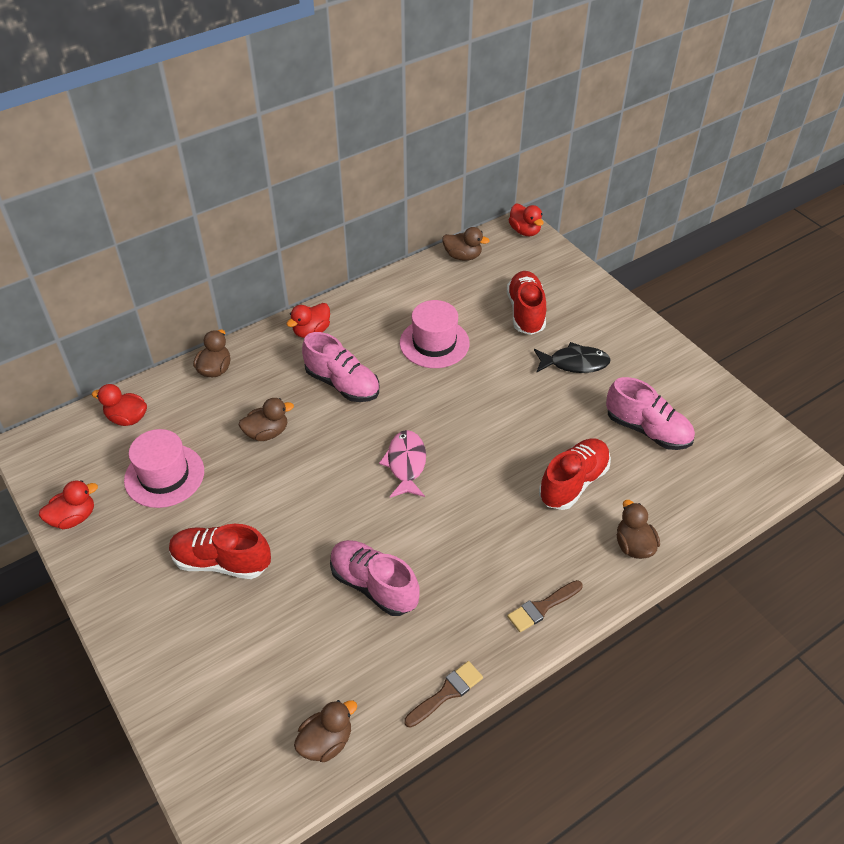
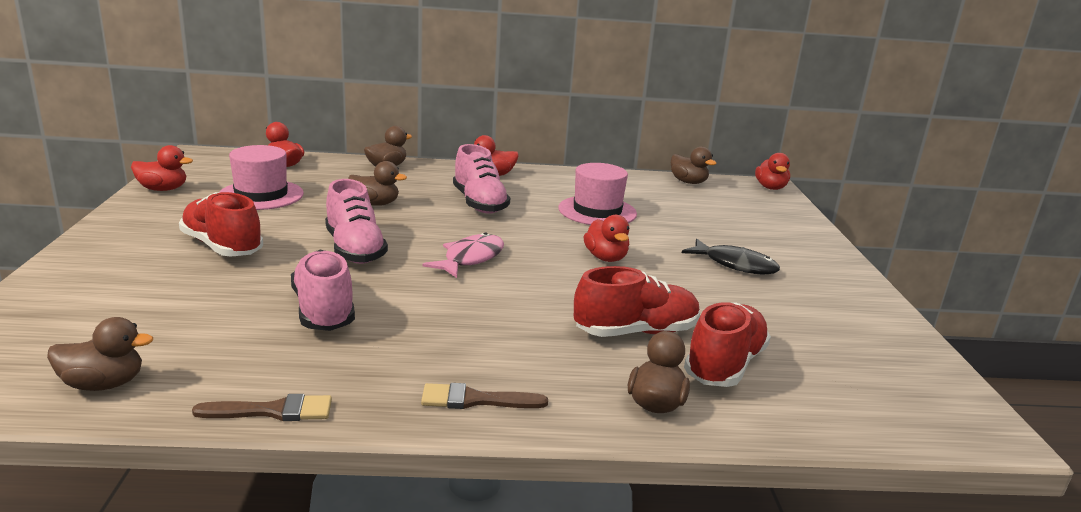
camera: 30 degrees right, 25 degrees down
(490, 406) = (606, 258): none -> red duck
(525, 312) = (716, 224): red shoe -> red shoe (724, 365)
(647, 430) = (776, 332): pink shoe -> pink shoe (354, 250)

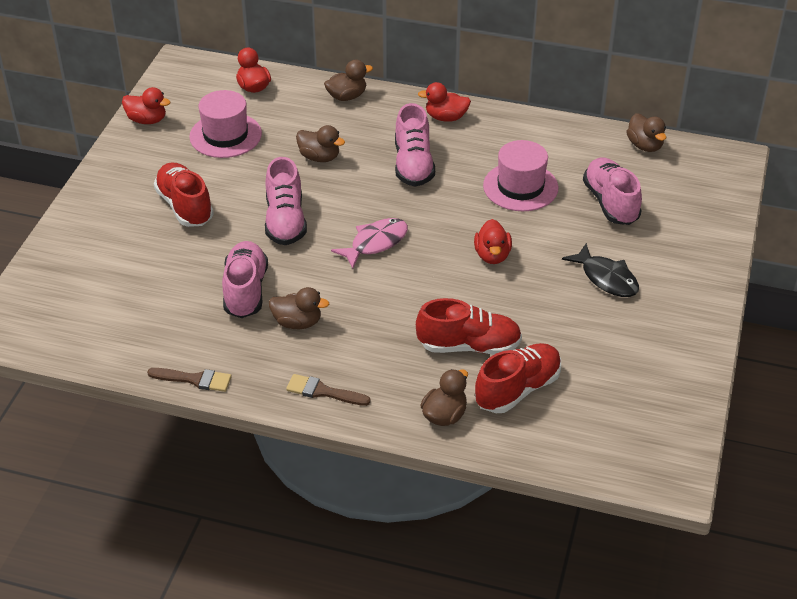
camera: 20 degrees right, 20 degrees up
(103, 384) = (98, 341): brown duck -> brown duck (297, 322)
(691, 216) = (610, 203): none -> pink shoe
(770, 188) = (731, 163): red duck -> none

